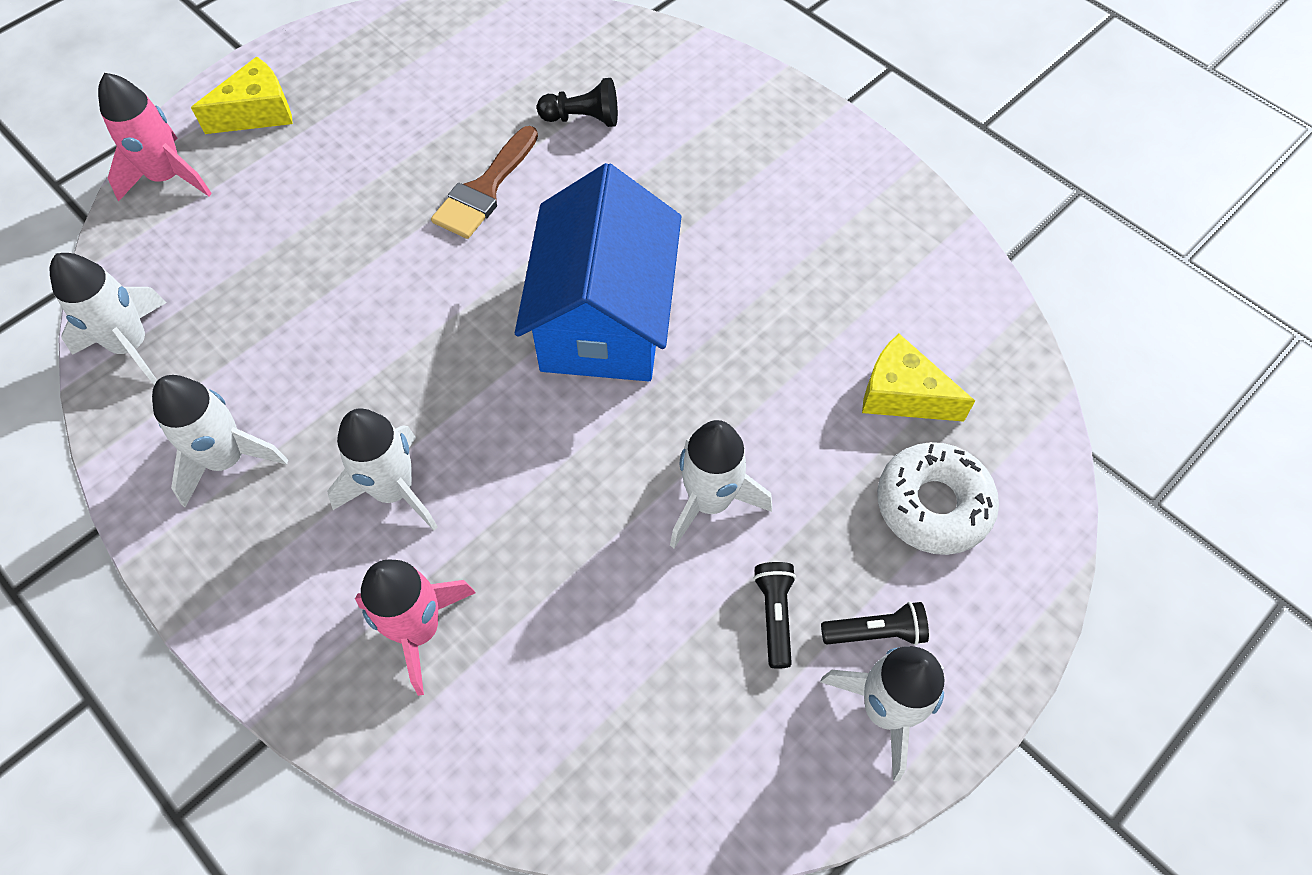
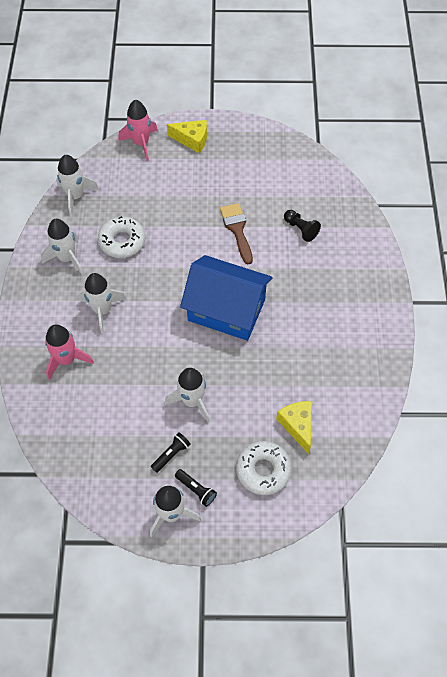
camera: 45 degrees right, 0 degrees up
(304, 352) = (122, 241): none -> white donut
(485, 189) = (237, 229): brown brush -> brown brush turned 90 degrees clockwise
(604, 318) = (226, 310): blue house -> blue house turned 60 degrees clockwise

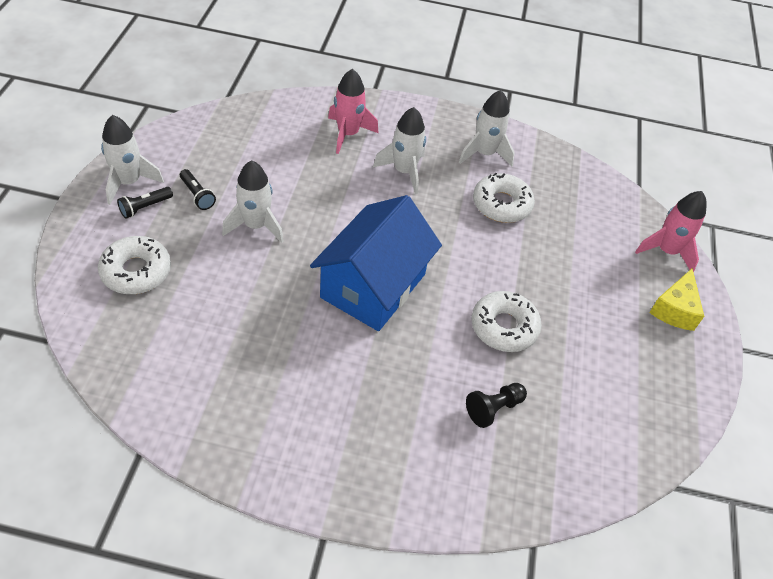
camera: 95 degrees right, 10 degrees down
(76, 196) = (576, 174): white rocket -> none
(237, 229) = (504, 327): brown brush -> white donut
(297, 425) = (177, 321): yellow cheese -> none

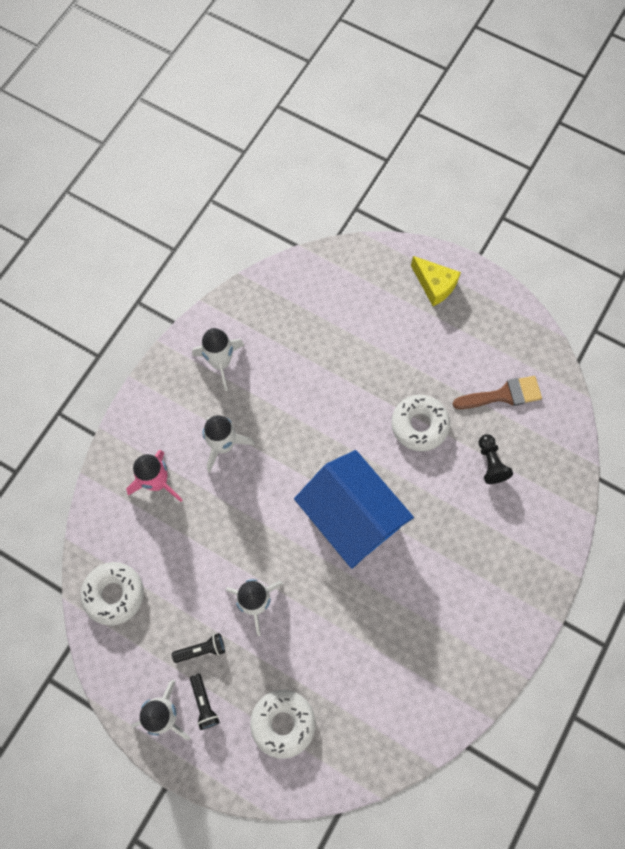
camera: 65 degrees left, 20 degrees up
(501, 204) = (288, 373): white donut -> white donut (114, 594)
(585, 405) = (503, 395): none -> brown brush
(666, 251) = (376, 261): pink rocket -> none

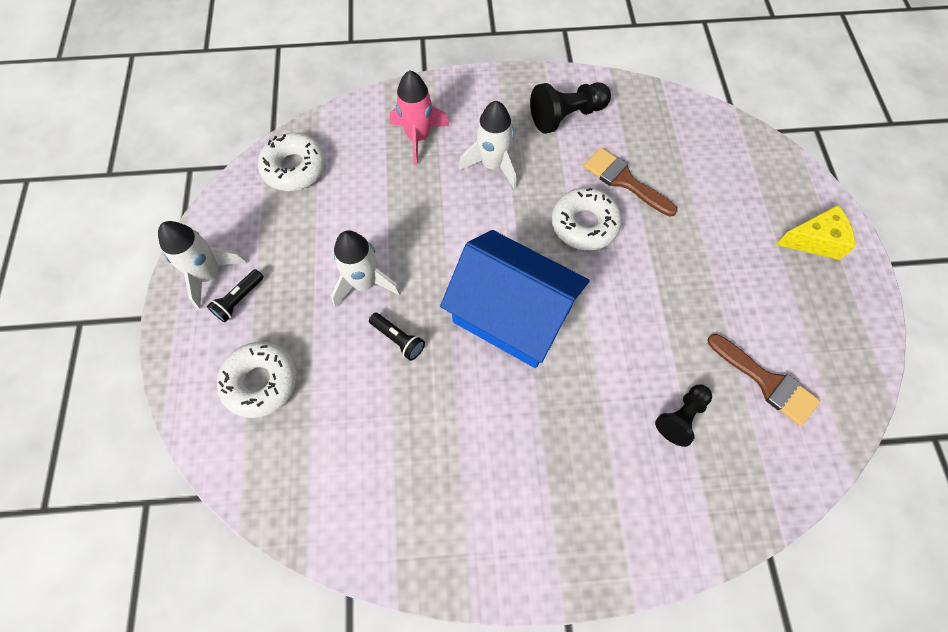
camera: 55 degrees right, 5 degrees down
(201, 650) = (289, 266): black flashlight -> black flashlight (398, 339)
(221, 363) = (566, 116): white rocket -> black pawn
(304, 366) = (624, 181): none -> brown brush
(351, 517) = (512, 315): blue house -> blue house turned 75 degrees counterclockwise
(419, 425) = (658, 319): white donut -> white donut (584, 224)
(434, 285) = (814, 240): yellow cheese -> yellow cheese turned 105 degrees counterclockwise

